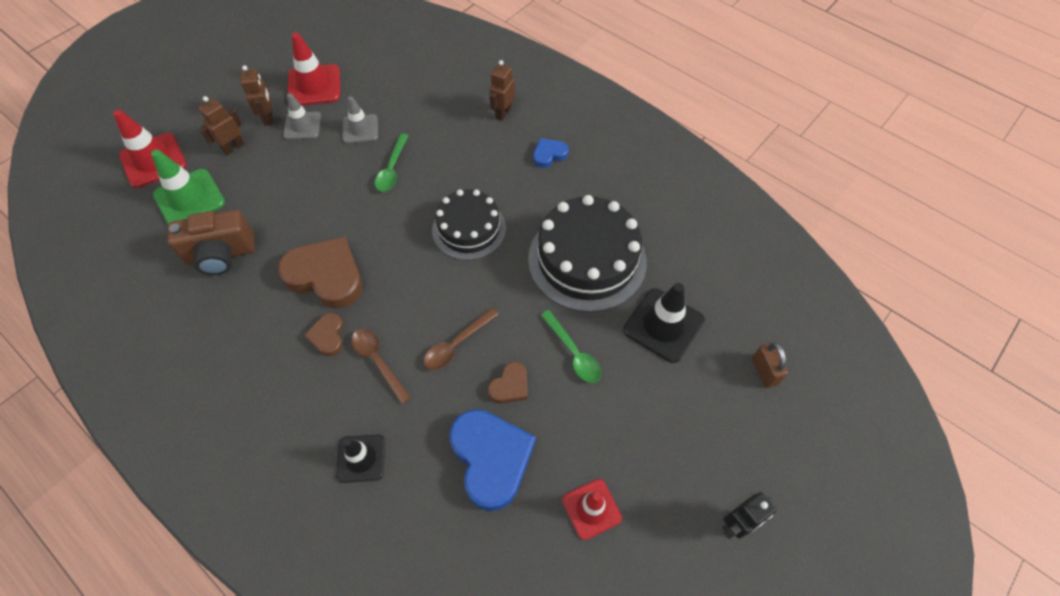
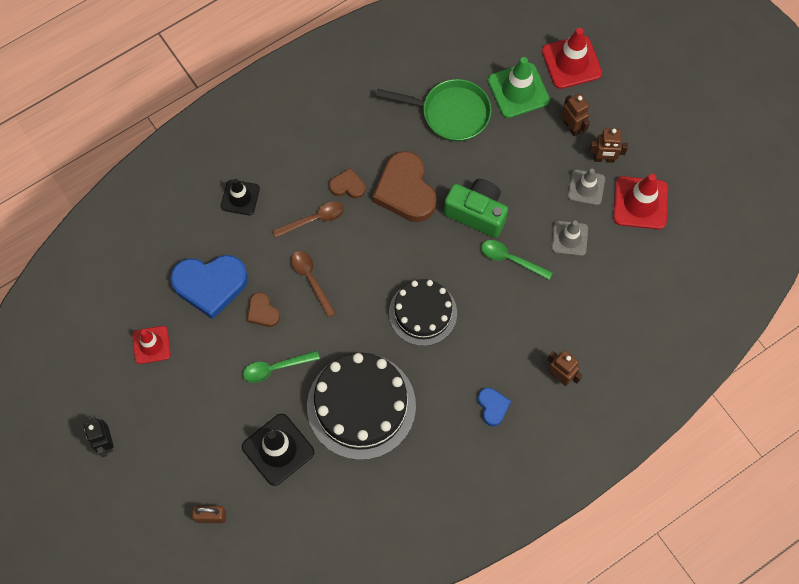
camera: 105 degrees right, 10 degrees up
(221, 254) = (450, 113): brown camera -> green pan
(326, 276) = (405, 191): brown heart -> brown heart turned 120 degrees clockwise
(344, 206) = (477, 213): none -> green camera

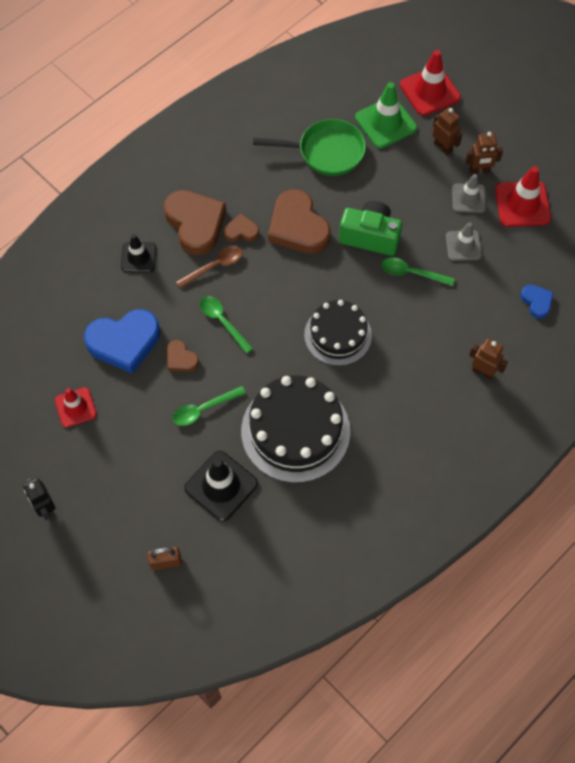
camera: 10 degrees left, 5 degrees down
(303, 170) = (195, 224): none -> brown heart
(311, 280) = (222, 322): brown spoon -> green spoon
(493, 407) = (424, 411): blue heart -> blue heart (536, 302)

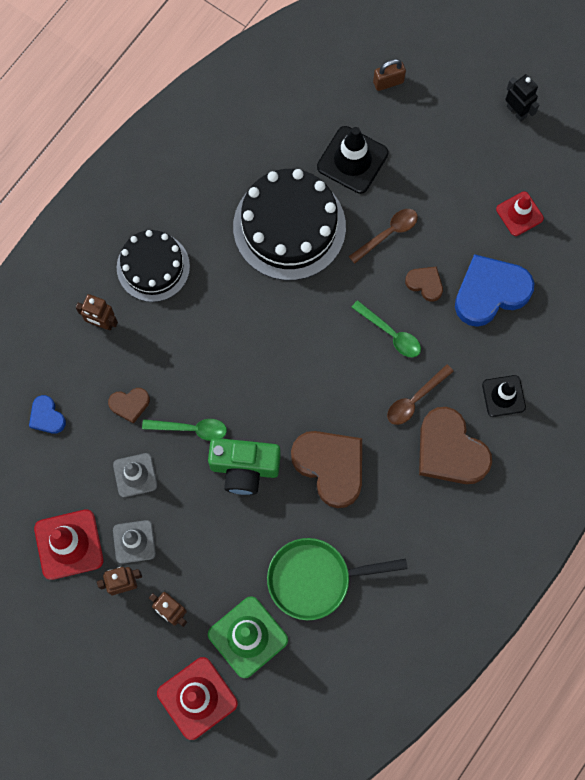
camera: 170 degrees right, 10 degrees up
(204, 409) = (388, 234): green spoon -> brown spoon
(241, 231) = (395, 450): brown heart -> brown heart (130, 404)
(337, 335) = (263, 339): black cake -> black cake (153, 267)

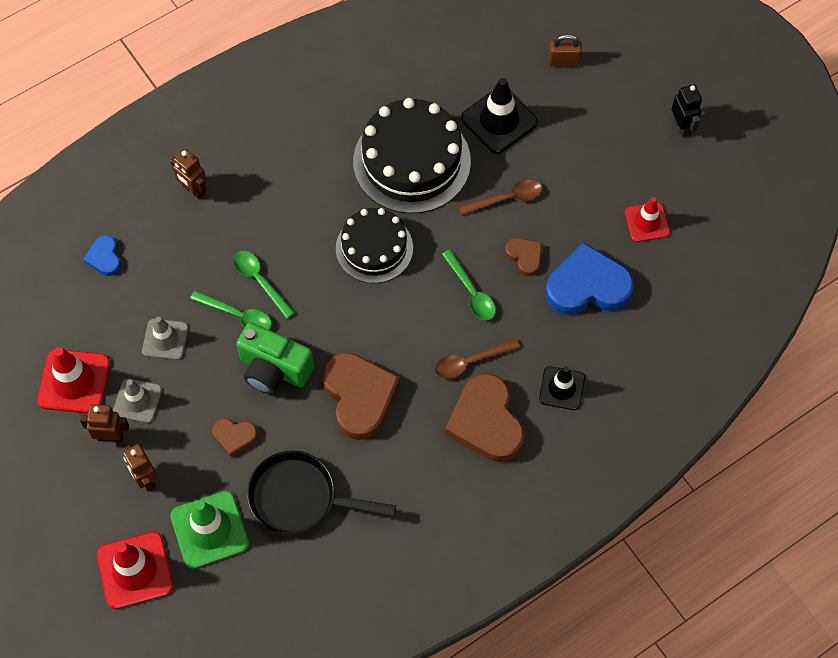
camera: 20 degrees right, 10 degrees down
(130, 404) = (188, 273): brown heart -> brown heart (234, 436)
(153, 267) = (264, 156): black cake -> black cake (374, 248)
(198, 389) = (260, 281): none -> green spoon
(315, 579) = (300, 498): green pan -> black pan

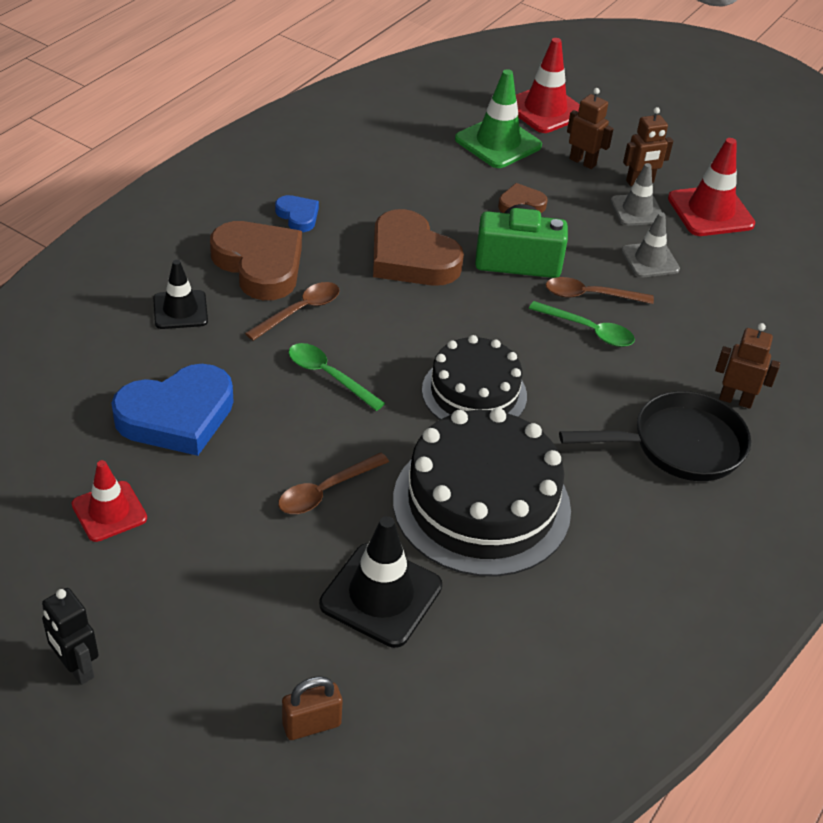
camera: 155 degrees right, 20 degrees down
(104, 258) = (775, 313): blue heart -> blue heart (298, 216)
(237, 315) = (590, 295): green spoon -> brown spoon
(300, 498) = (427, 176): black pan -> black pan (679, 445)
(525, 257) = (273, 428): brown heart -> none

